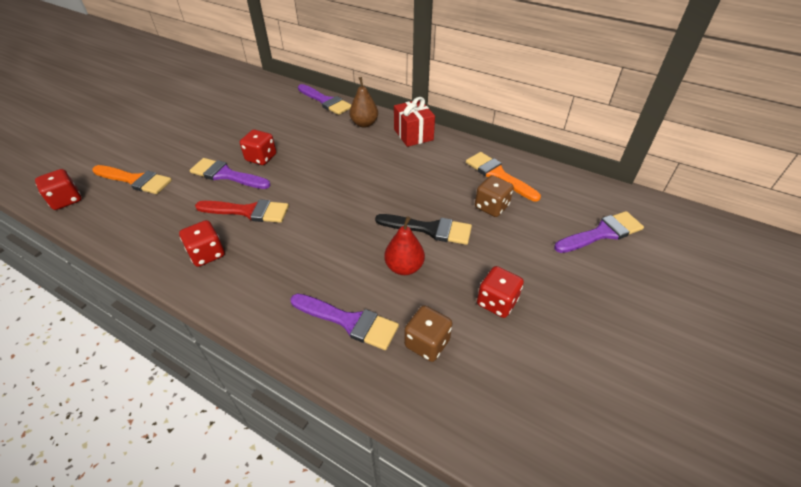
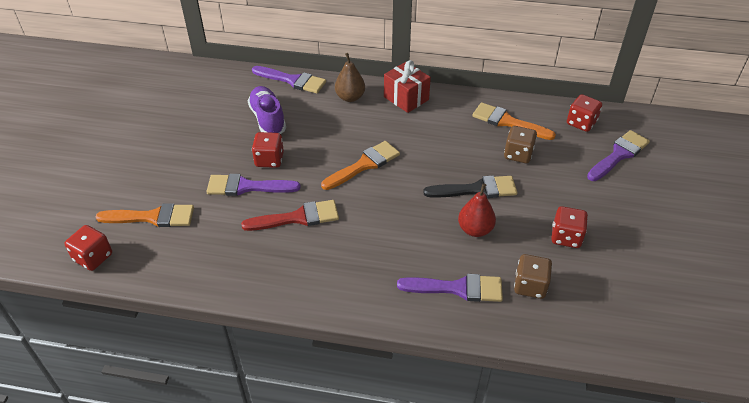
camera: 20 degrees left, 0 degrees up
(207, 254) = (288, 268): red dice -> red dice (581, 123)
(284, 126) = (268, 119): none -> purple shoe
(338, 181) = (364, 165): none -> orange brush

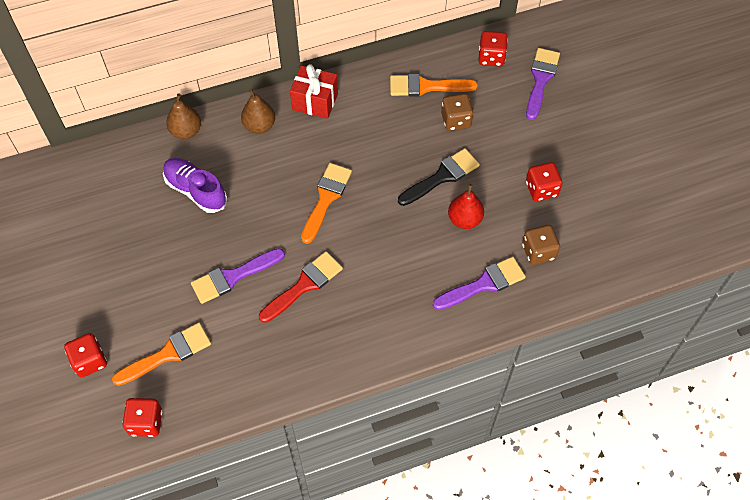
camera: 30 degrees left, 15 degrees up
(269, 160) = (232, 236): red dice -> red dice (90, 361)
(292, 80) = (186, 131): purple brush -> brown pear

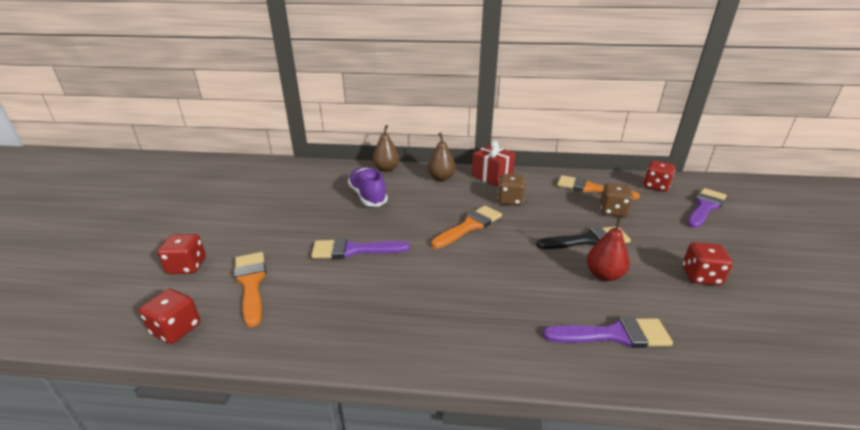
camera: 25 degrees right, 30 degrees down
(168, 354) = (251, 283): orange brush -> orange brush turned 105 degrees counterclockwise
(304, 285) = (412, 275): red brush -> none
(538, 252) = (693, 327): brown dice -> brown dice (510, 200)

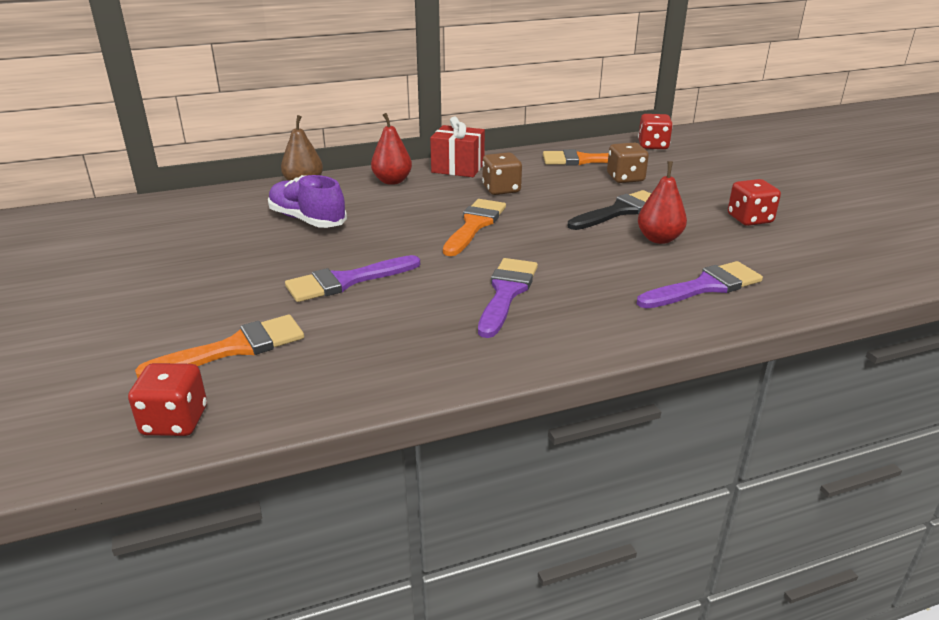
camera: 25 degrees left, 0 degrees up
(187, 266) = (108, 355): red dice -> none
(251, 283) = (234, 348): orange brush -> orange brush turned 105 degrees clockwise
(441, 178) = (392, 181): brown pear -> red pear
(705, 207) = (714, 157): purple brush -> purple brush (506, 293)

